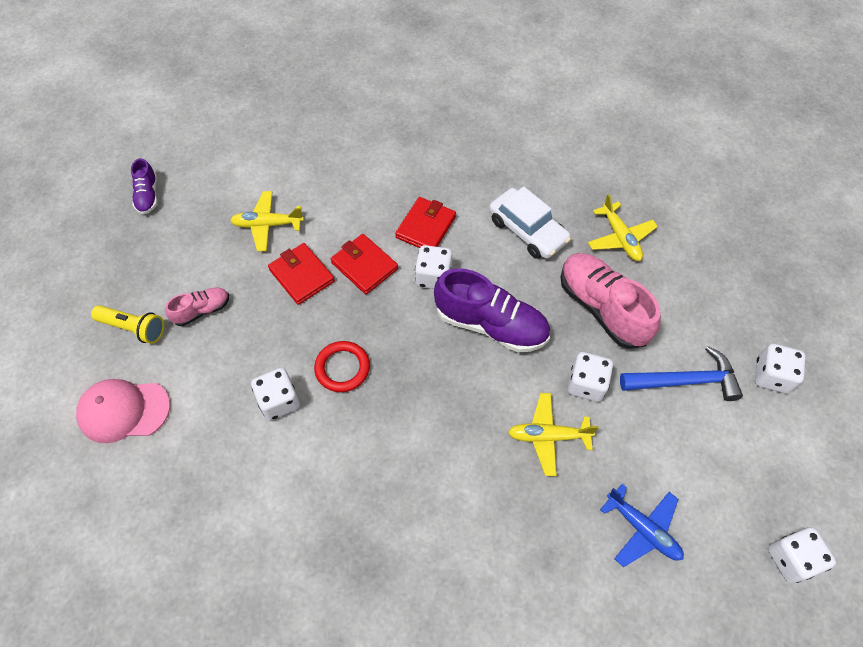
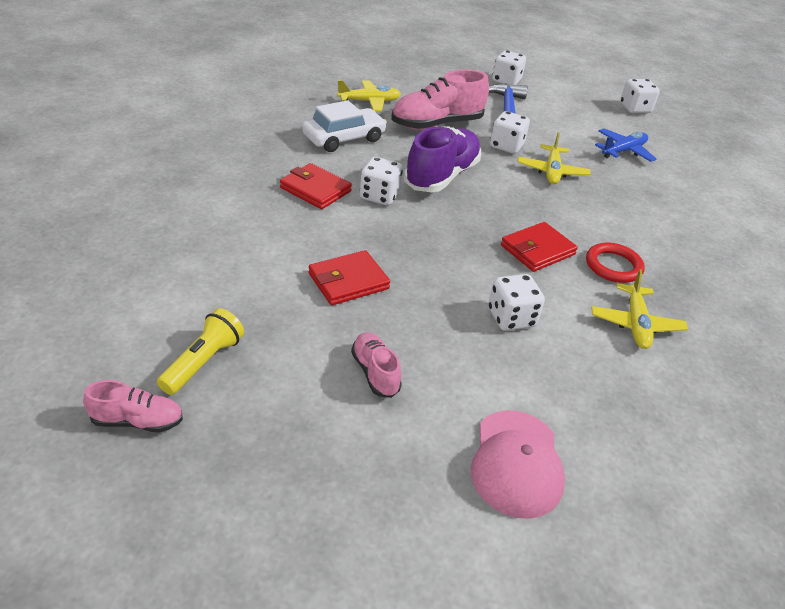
camera: 85 degrees left, 20 degrees down
(133, 328) = (386, 448): yellow flashlight -> yellow flashlight (204, 362)
(148, 195) = (137, 421): purple shoe -> pink shoe
(268, 225) = (259, 299): yellow plane -> yellow plane (635, 324)
(342, 368) = (475, 268): red ring -> red ring (613, 266)
(364, 266) = (351, 235): red wallet -> red wallet (537, 250)

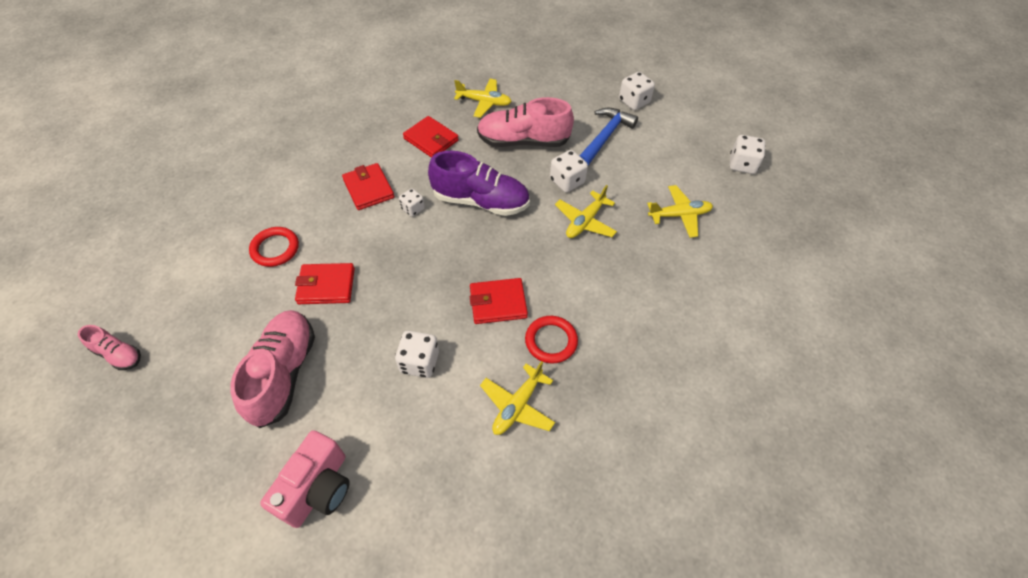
camera: 30 degrees right, 15 degrees up
(204, 362) = (185, 323): yellow flashlight -> none
(255, 264) = (275, 249): none -> red ring
(344, 138) = (431, 139): white car -> red wallet
(375, 372) = (283, 374): pink shoe -> pink shoe, size x1.94
(379, 196) = (413, 209): white dice -> white dice, size x0.64
(441, 176) = (480, 201): purple shoe -> purple shoe turned 45 degrees clockwise
(516, 463) = (318, 488): pink cap -> pink camera
(623, 151) = (679, 215): blue plane -> yellow plane

